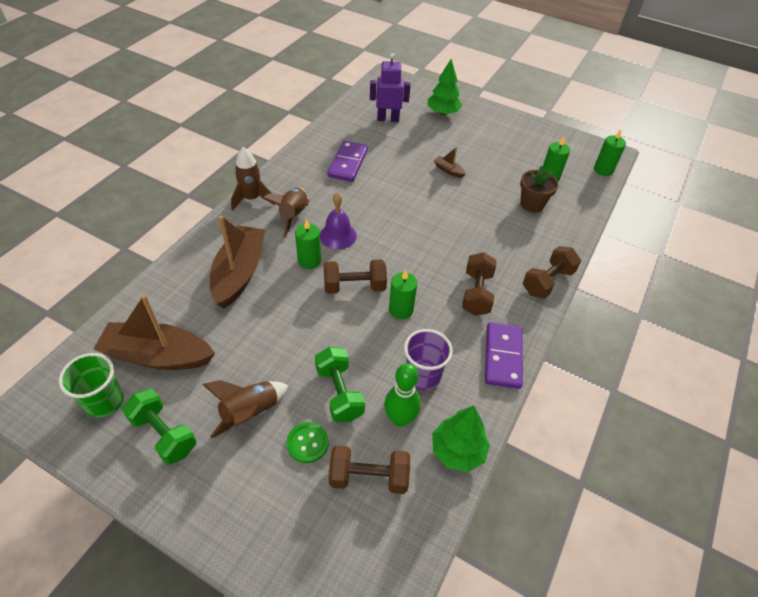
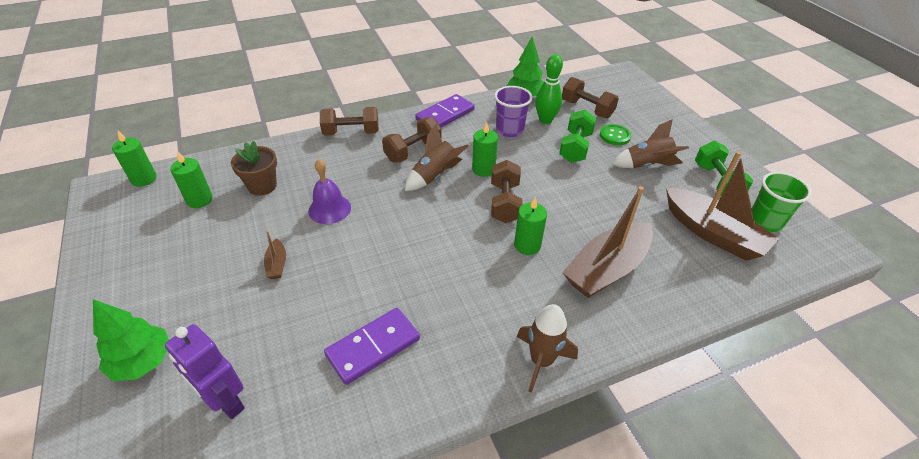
camera: 140 degrees left, 5 degrees down
(293, 216) = (506, 305): brown rocket -> brown rocket (435, 176)
(338, 235) = (477, 255): purple bell -> purple bell (329, 209)
(354, 286) = (504, 203): brown dumbbell -> brown dumbbell turned 60 degrees clockwise

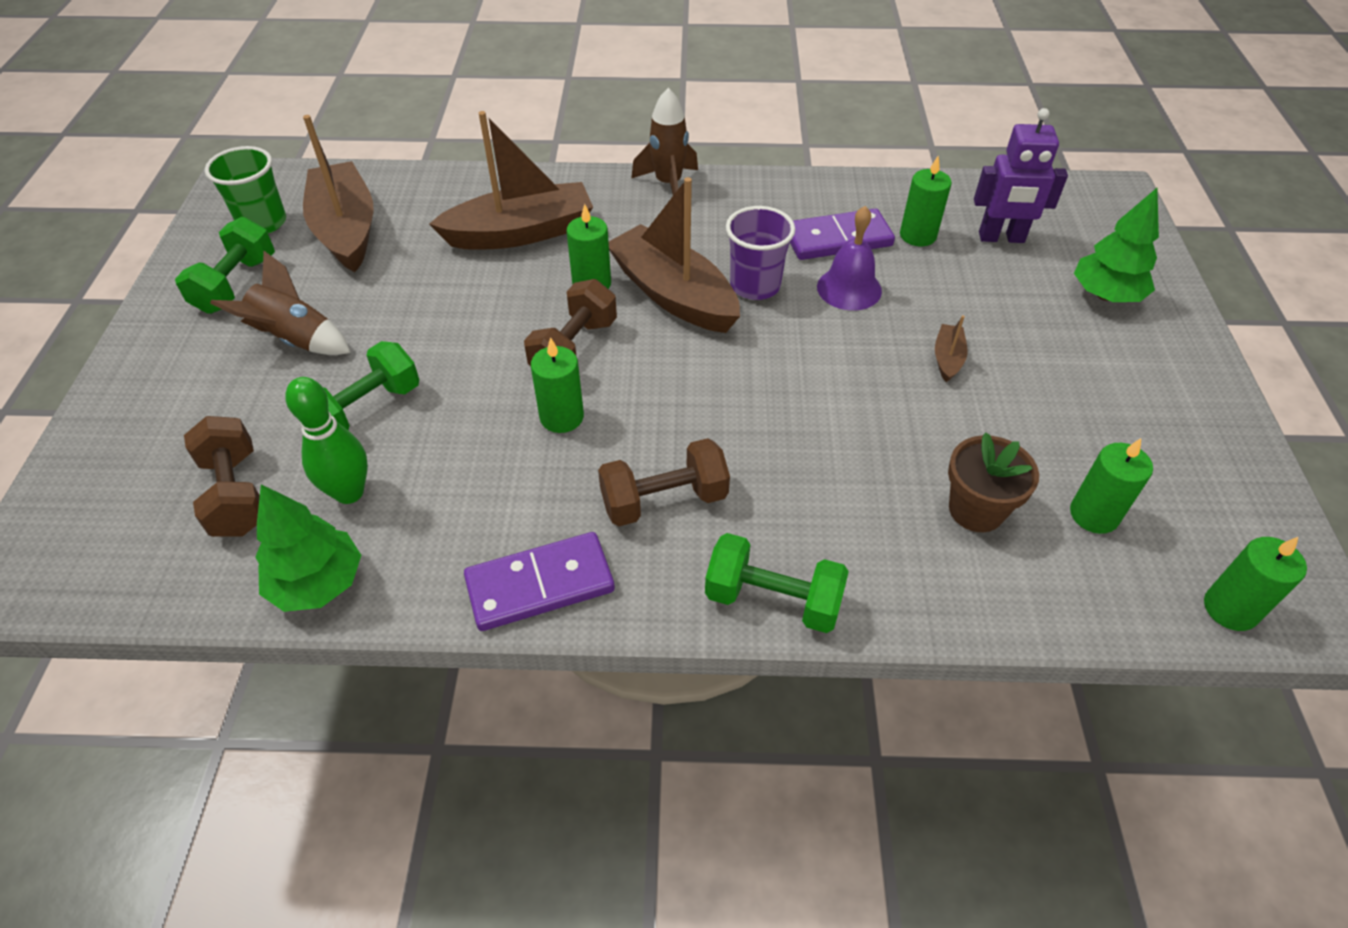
camera: 155 degrees left, 5 degrees up
(226, 402) = (1001, 238): purple robot -> purple robot turned 120 degrees clockwise
(304, 376) = (918, 235): none -> green candle
(329, 209) = (856, 423): purple bell -> purple bell (849, 288)
(351, 133) = (773, 599): brown dumbbell -> green dumbbell
(435, 176) = (653, 430): brown rocket -> none
(471, 254) = (673, 295): none -> brown boat
(509, 130) = (442, 491): purple cup -> purple cup (755, 286)
(615, 136) = (269, 411): green button -> none

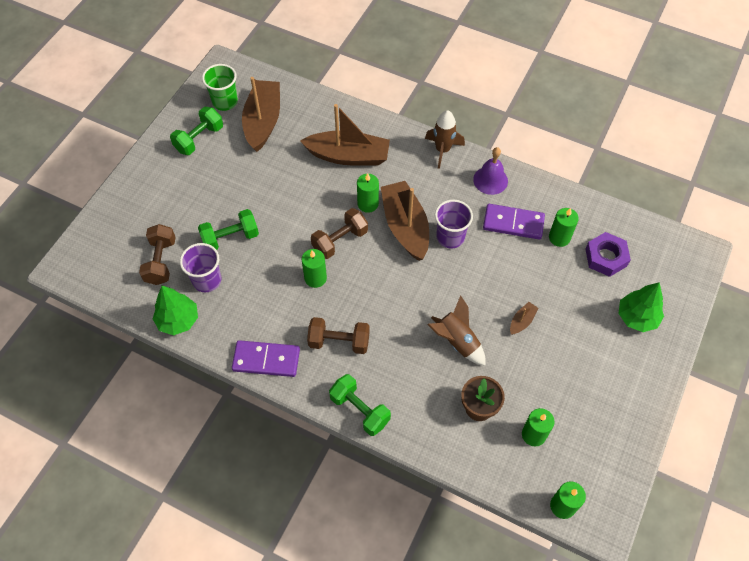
camera: 25 degrees right, 10 degrees up
(295, 339) = (214, 184): brown rocket -> brown rocket (457, 341)
(349, 492) = (207, 280): green bowling pin -> purple cup
(849, 288) = (498, 258): purple bell -> purple bell (490, 180)
(1001, 238) = (606, 257): purple robot -> purple nut

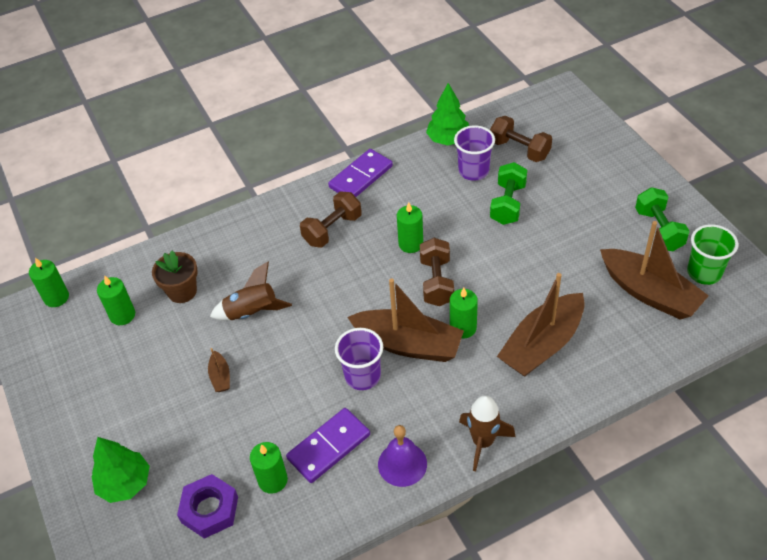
camera: 130 degrees right, 10 degrees down
(360, 410) = (261, 213): green dumbbell -> none

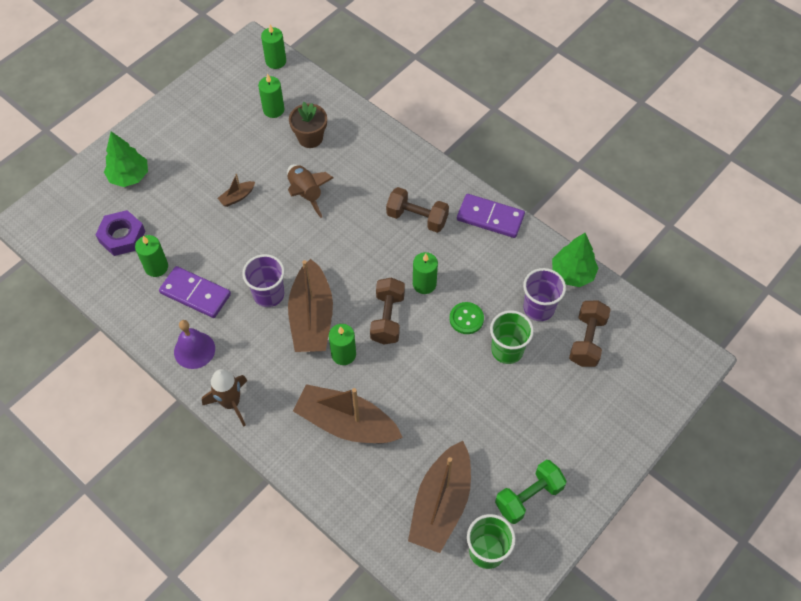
camera: 65 degrees right, 10 degrees up
(436, 282) = (387, 318): brown dumbbell -> brown dumbbell turned 60 degrees counterclockwise
(463, 223) = (466, 319): none -> green button
(508, 204) = (507, 350): green dumbbell -> green cup

